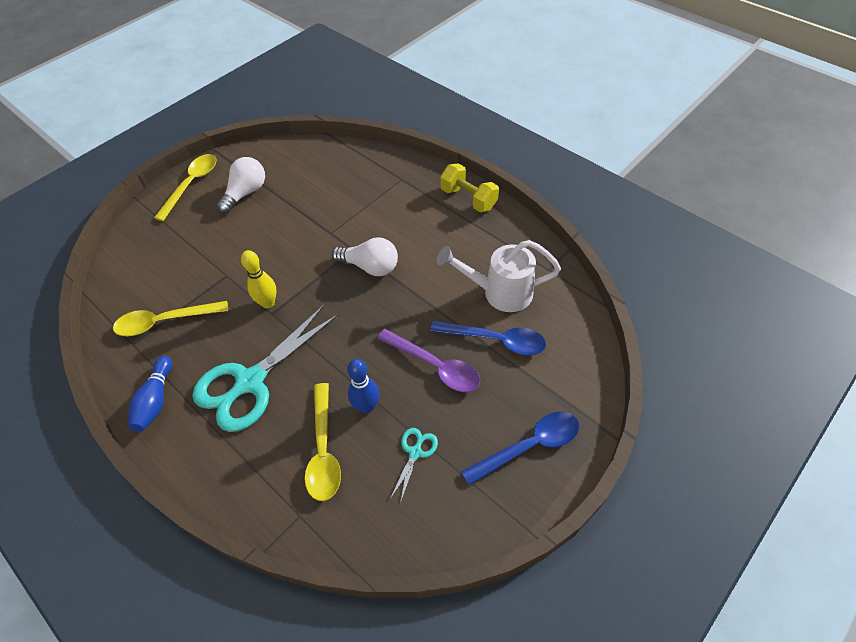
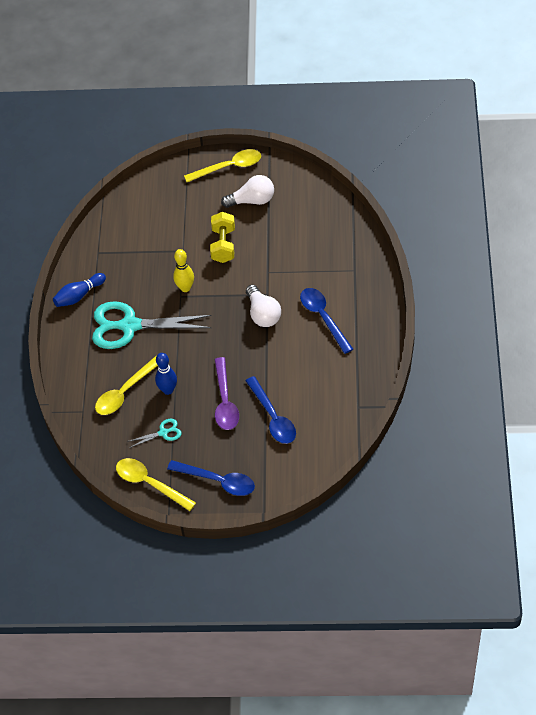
camera: 50 degrees right, 0 degrees up
(164, 322) = (124, 253): yellow spoon -> yellow spoon (149, 483)
(425, 229) = (323, 317): none -> blue spoon
(468, 199) = (376, 320): yellow dumbbell -> yellow dumbbell (223, 245)
(500, 292) = (312, 394): white watering can -> none

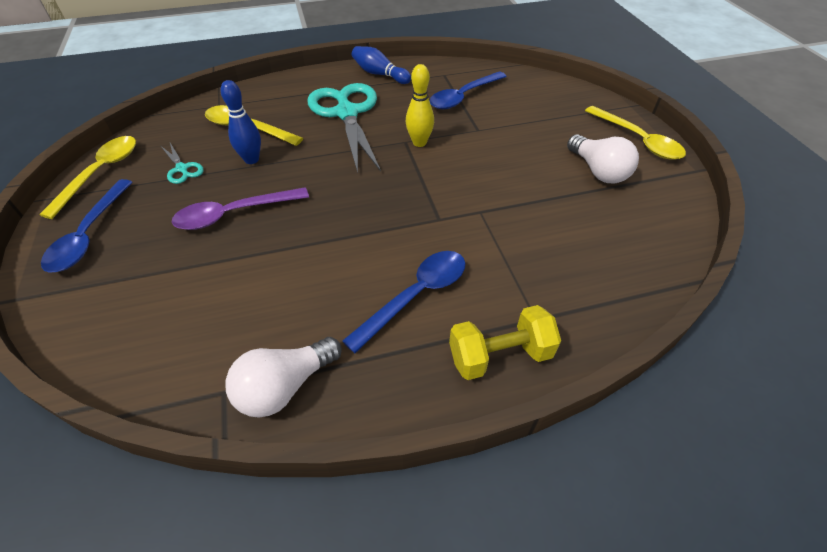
camera: 70 degrees right, 5 degrees down
(223, 245) = (505, 160): yellow dumbbell -> yellow dumbbell (499, 355)
(263, 314) = (400, 222): white light bulb -> white light bulb (284, 387)
(273, 417) = (202, 273): blue spoon -> blue spoon (463, 97)

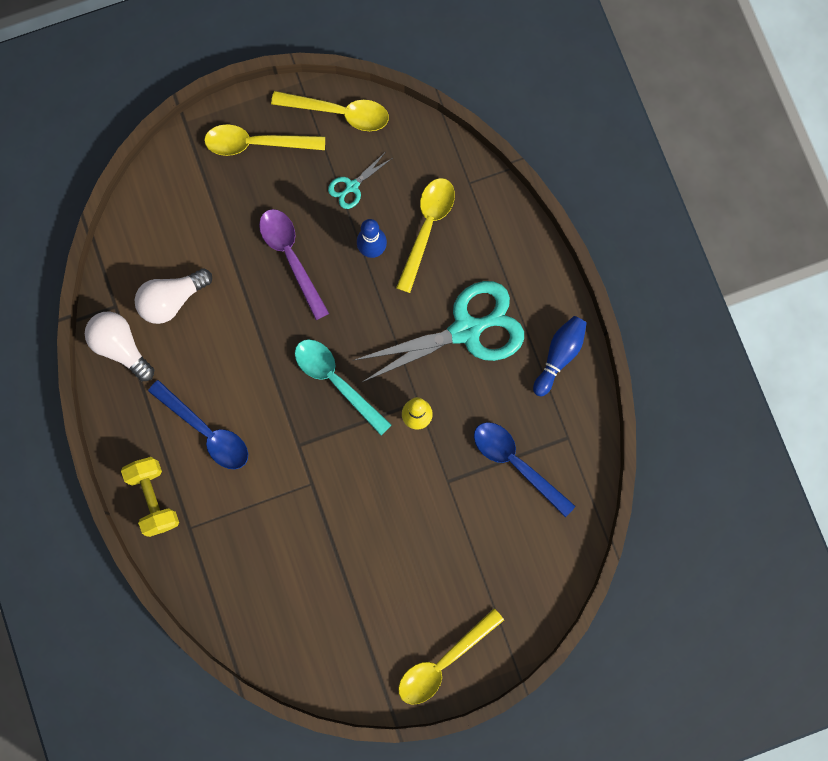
camera: 85 degrees right, 30 degrees up
(89, 235) = (256, 143): blue spoon -> yellow spoon
(375, 189) = (336, 381): none -> turquoise spoon
(598, 171) = (382, 608): white light bulb -> white light bulb (172, 300)

